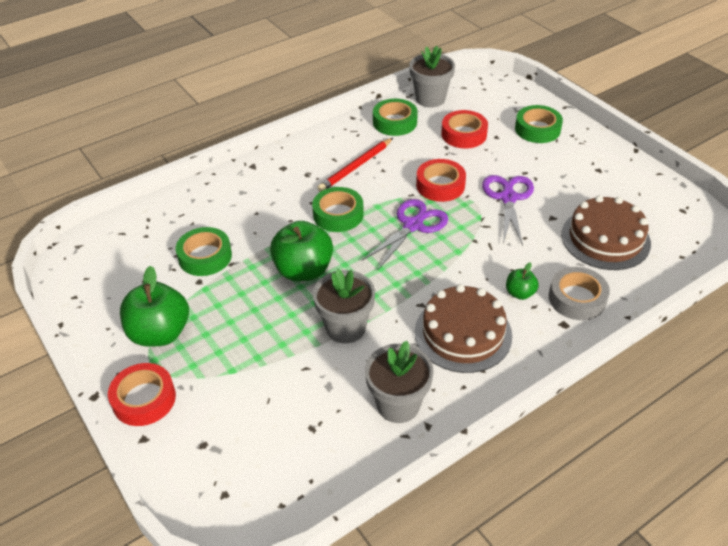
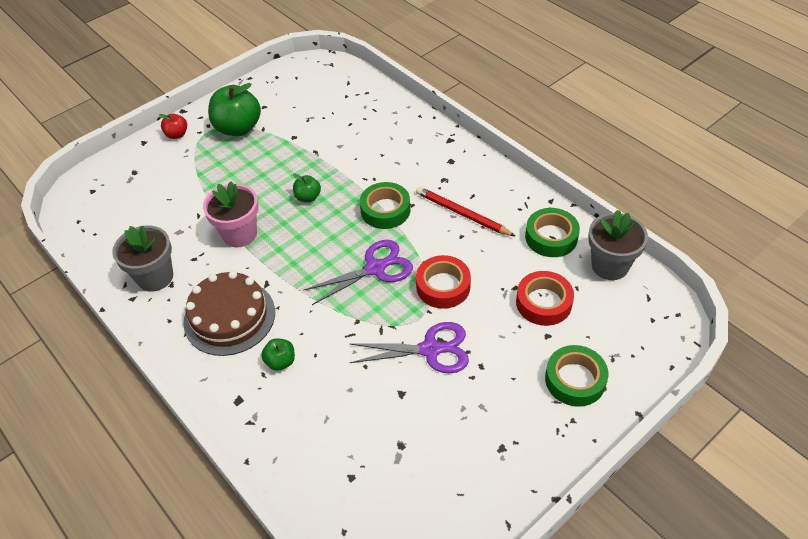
camera: 85 degrees right, 5 degrees up
(144, 399) = (177, 134): red tape -> red apple
(205, 256) = (322, 134): green tape -> none
(303, 270) = (308, 197): green apple -> green apple, size x0.50
(345, 328) = (239, 234): grey flower pot -> pink flower pot
(413, 225) = (375, 268): purple scissors -> purple scissors turned 60 degrees counterclockwise
(577, 298) = (273, 413): grey tape -> none
(605, 239) = (369, 447): brown cake -> none

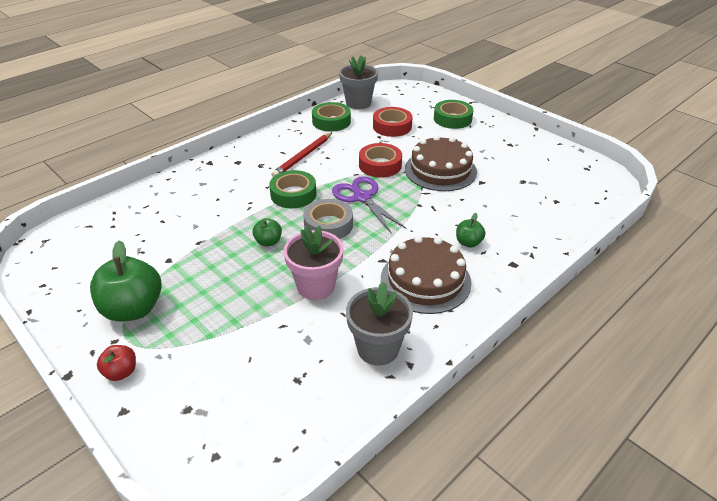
camera: 95 degrees left, 10 degrees down
(328, 240) = (328, 225): none -> grey tape
(430, 349) = (440, 170): purple scissors -> brown cake

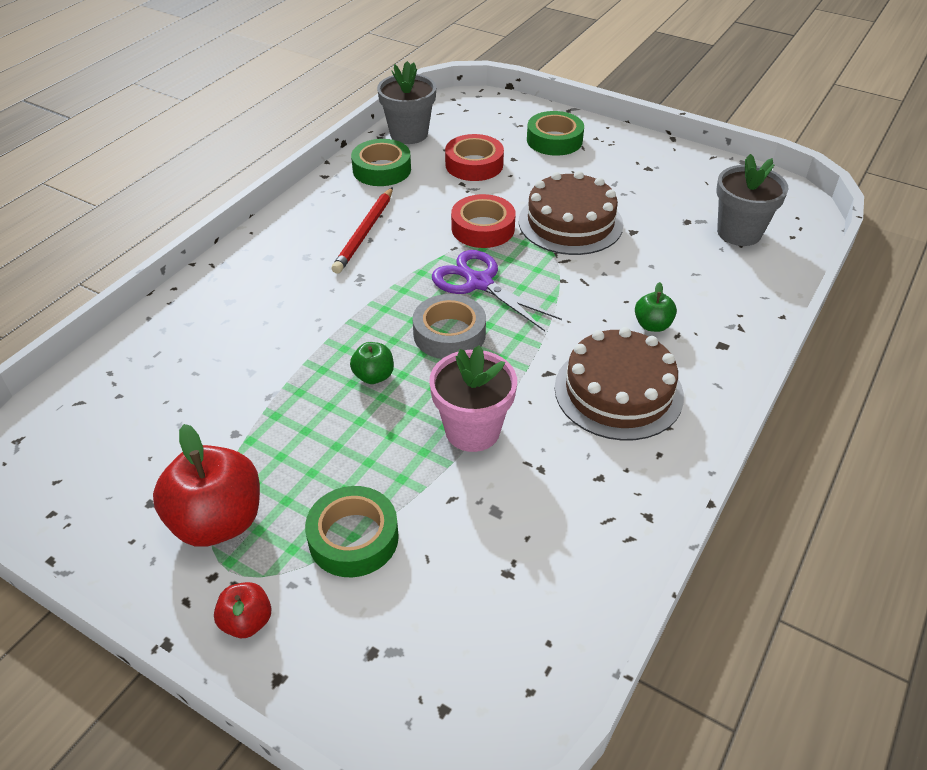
camera: 15 degrees left, 5 degrees up
(133, 309) = (218, 521): green apple -> red apple
(293, 194) = (377, 295): green tape -> green tape (353, 538)
(378, 348) = (597, 503): grey flower pot -> grey flower pot (739, 232)

